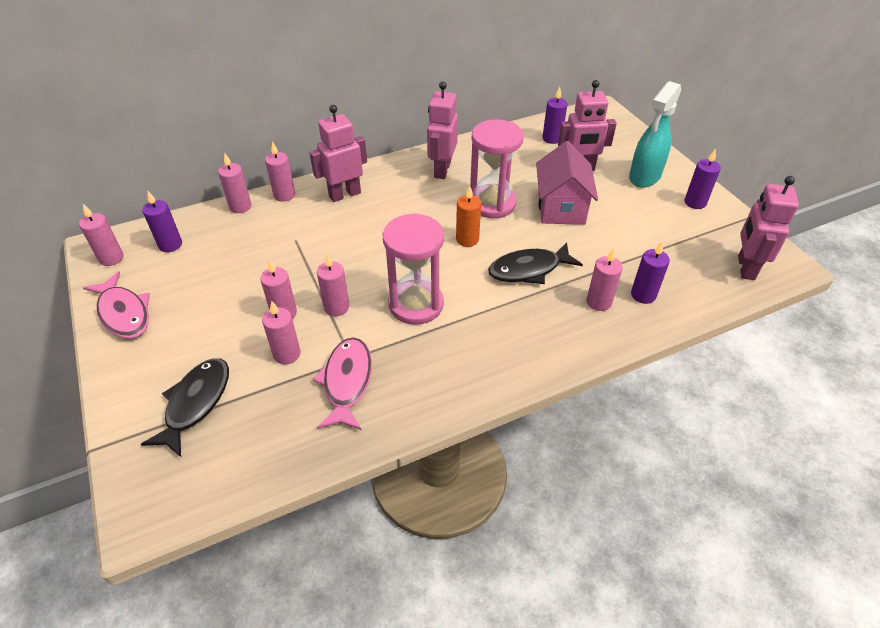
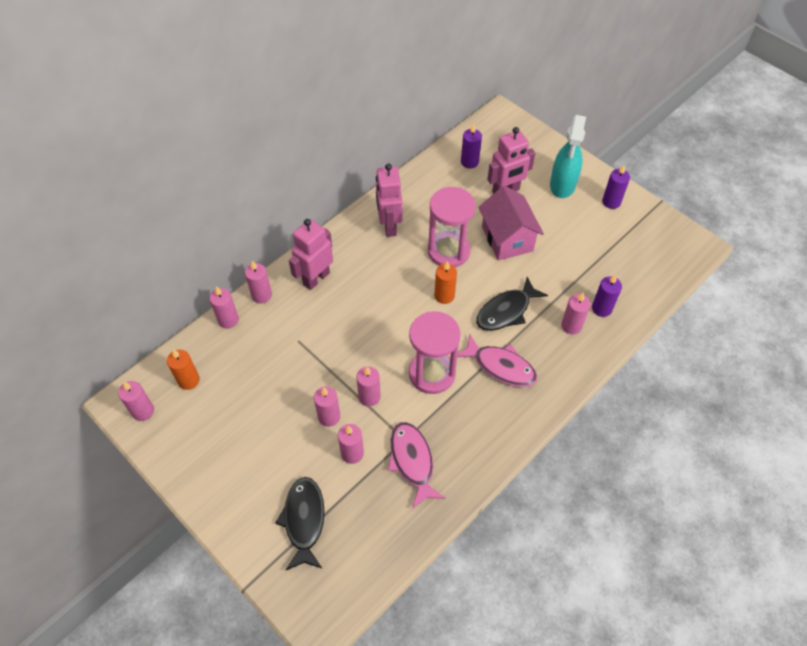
camera: 20 degrees left, 10 degrees up
(124, 313) = (191, 461): pink fish -> pink fish (501, 366)
(170, 245) = (188, 380): purple candle -> orange candle
(745, 267) = (668, 258): pink robot -> none

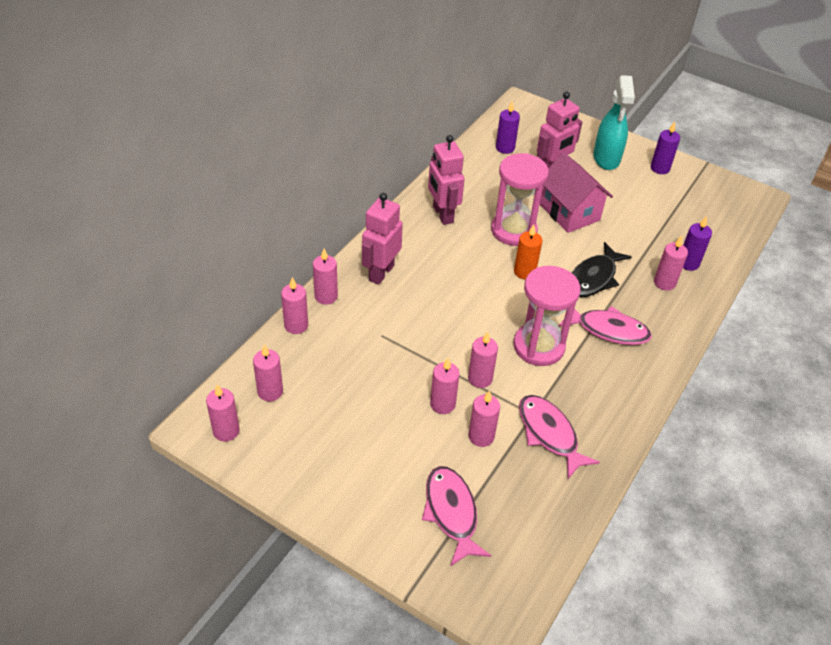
camera: 15 degrees left, 10 degrees down
(188, 380) = (270, 391): orange candle -> pink candle
(304, 520) = (451, 512): black fish -> pink fish

